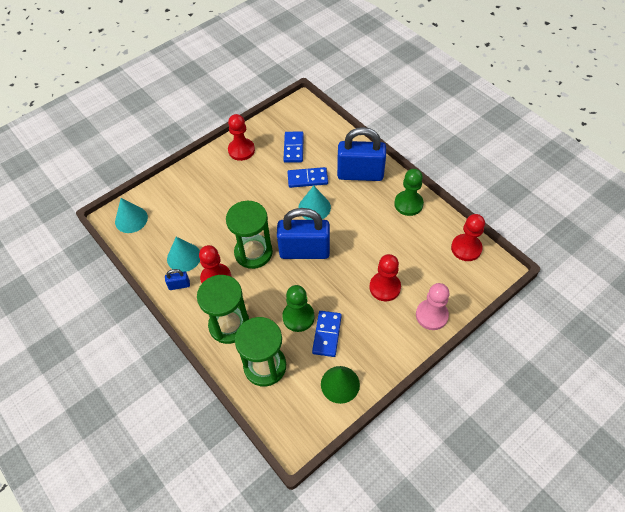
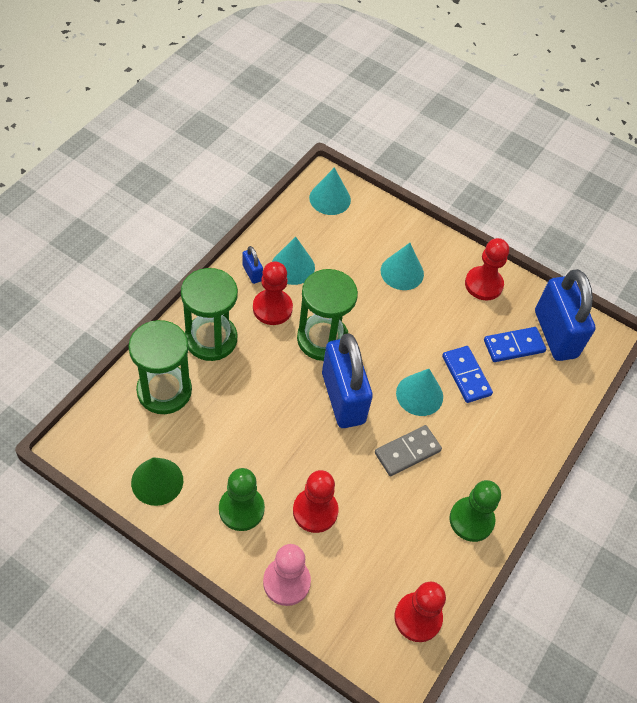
camera: 65 degrees right, 0 degrees up
(214, 192) = (402, 272): none -> turquoise cone
(298, 317) = (241, 412): green pawn -> green pawn (241, 509)
(327, 334) = (224, 451): blue domino -> none
(354, 225) = (407, 452): none -> grey domino
(360, 174) = (501, 442): blue padlock -> blue padlock (555, 334)

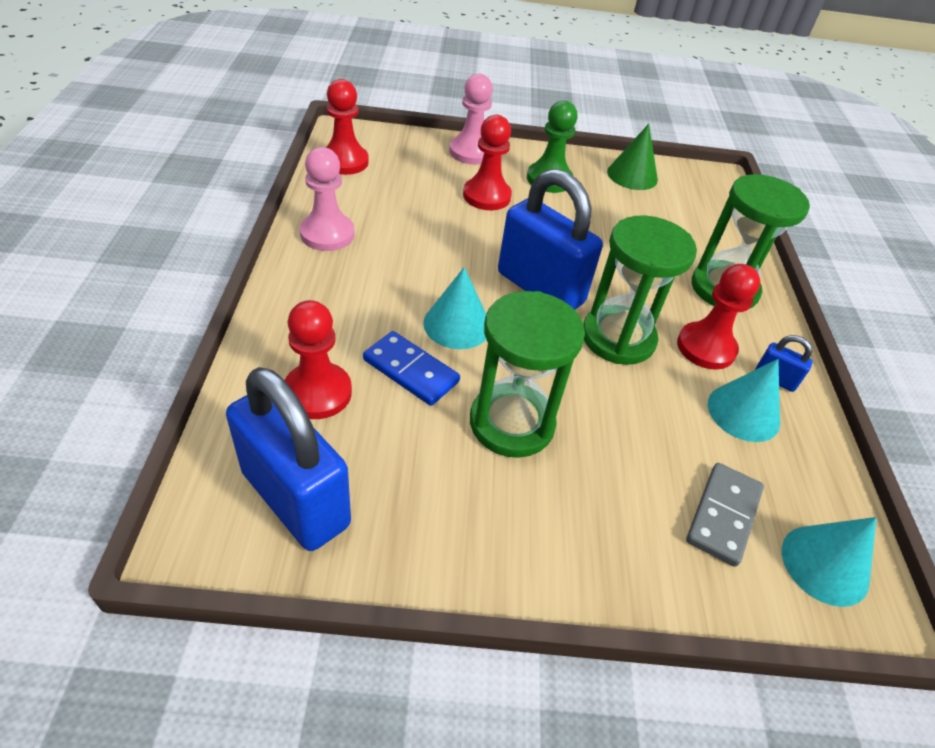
camera: 150 degrees right, 10 degrees down
(164, 391) = (706, 232): green hourglass -> green hourglass (511, 423)
(402, 272) = (603, 483): turquoise cone -> none
(407, 452) = (432, 266): grey domino -> grey domino (723, 515)
(471, 520) = (327, 234): green pawn -> pink pawn
(483, 284) = (463, 532): red pawn -> red pawn (317, 392)
(514, 346) = (360, 444): blue domino -> none

